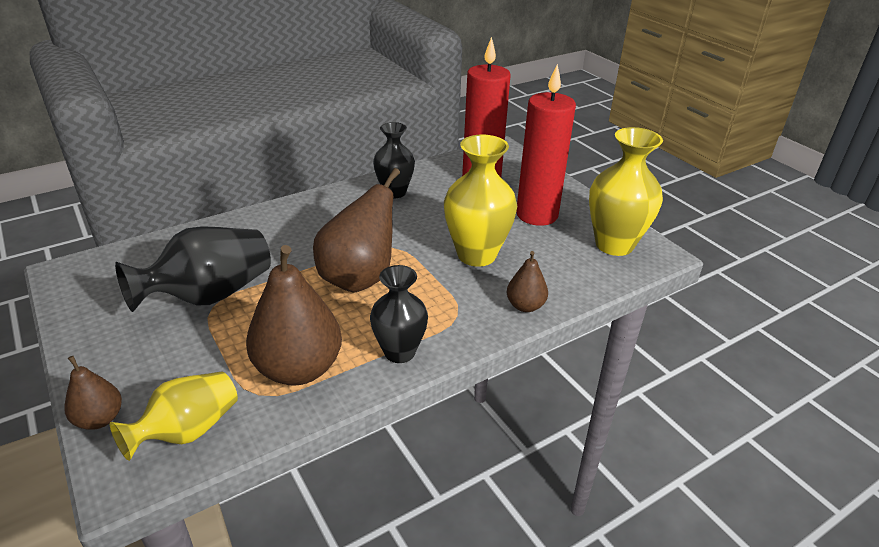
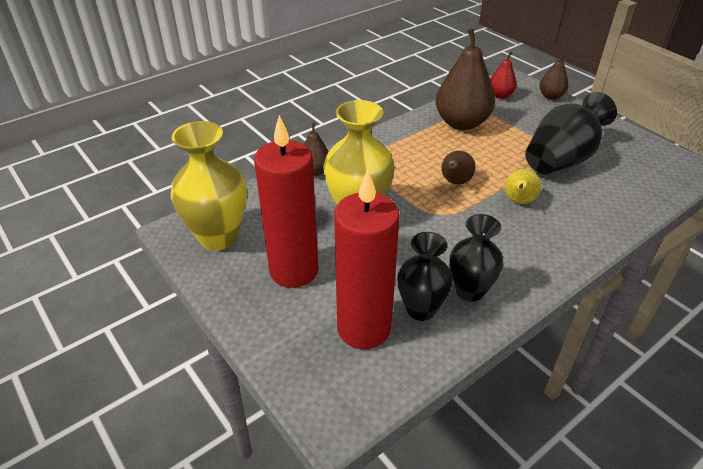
camera: 175 degrees right, 5 degrees up
(188, 431) = (500, 95): yellow vase -> red pear
(303, 252) = (518, 201): none -> yellow pear
(359, 278) = (455, 182): brown pear -> brown pear, size x0.51
(399, 352) = (402, 136): black vase -> black vase (421, 309)

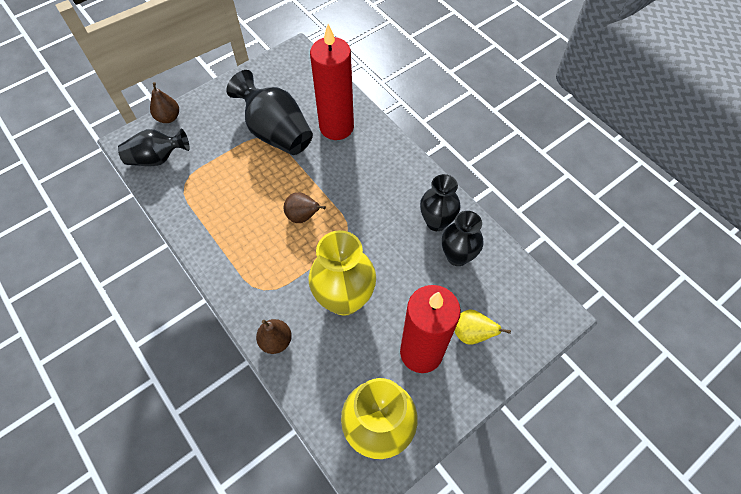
camera: 90 degrees left, 20 degrees up
(364, 328) = (479, 296): red candle -> red candle (336, 127)
(461, 123) = (205, 199): brown pear -> none
(500, 95) = (157, 158): red pear -> black vase
(518, 201) = (332, 173): yellow pear -> yellow pear (471, 333)

